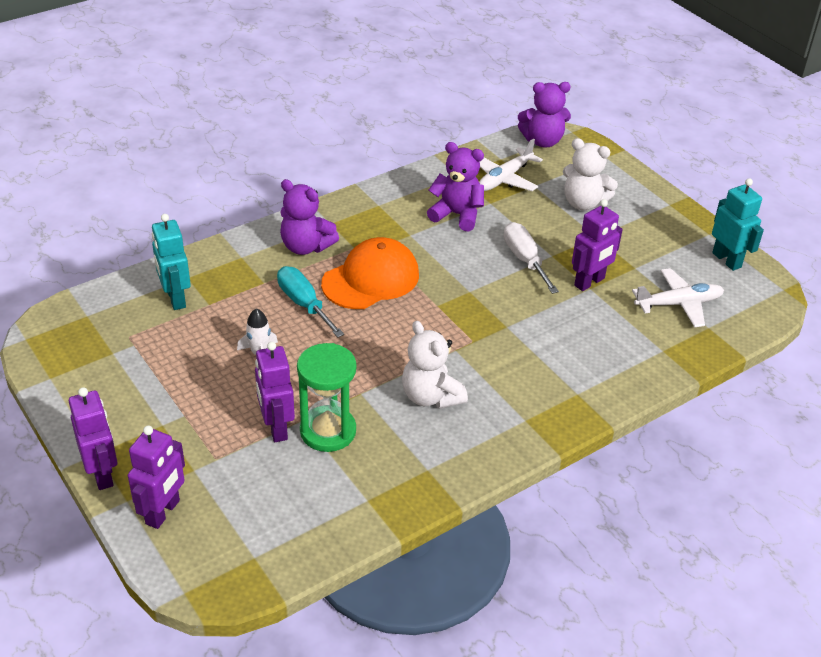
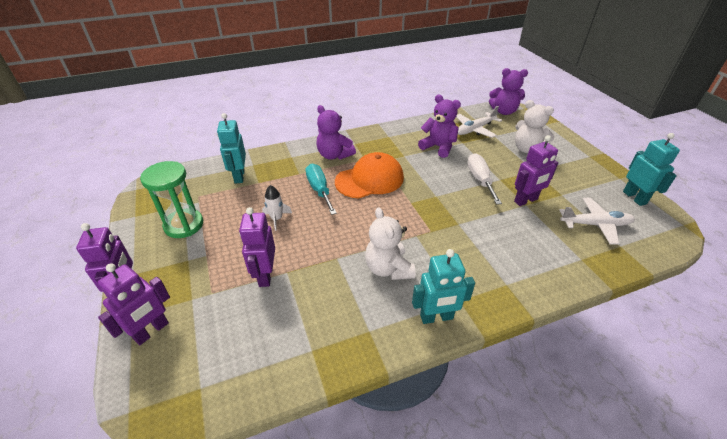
camera: 15 degrees right, 0 degrees up
(328, 431) = (302, 284): green hourglass -> green hourglass (184, 225)
(502, 443) = (436, 317): none -> turquoise robot

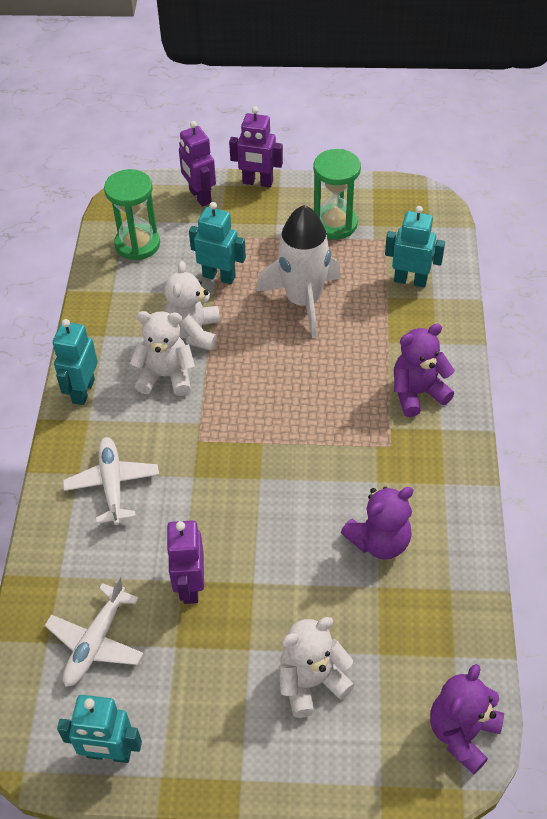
camera: 115 degrees right, 10 degrees up
(237, 358) = (137, 244): none -> green hourglass
(265, 275) = (219, 276): purple robot -> turquoise robot
(276, 219) = (303, 301): white rocket -> white rocket, size x2.31
(319, 190) = (339, 354): turquoise screwdriver -> none
(335, 268) = (194, 332): none -> white teddy bear
(369, 179) = (335, 415): orange cap -> none
(474, 129) = (412, 632): white plane -> white plane (112, 484)
(480, 180) = (266, 553): white screwdriver -> none

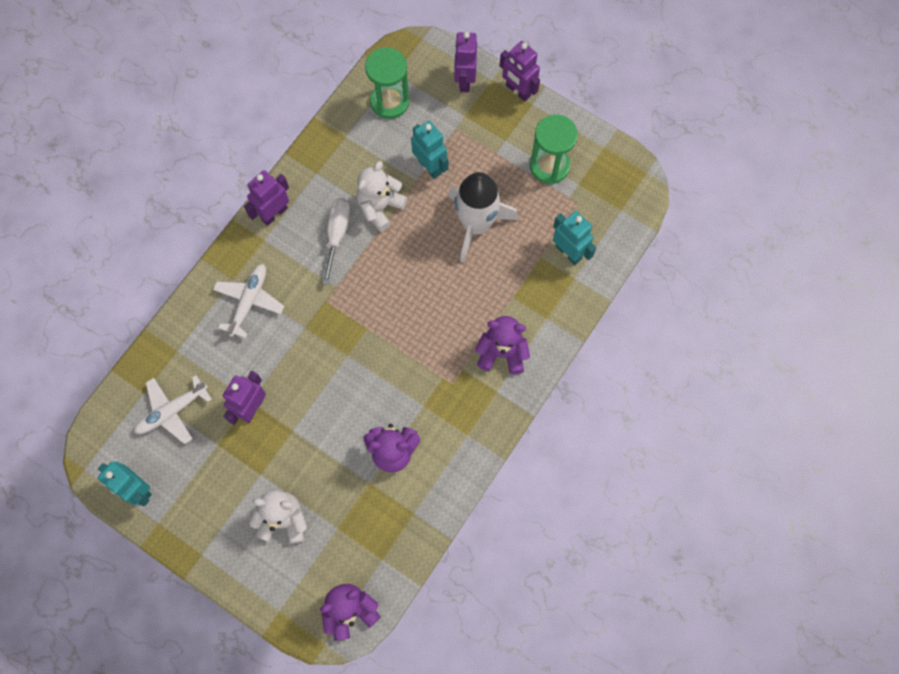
camera: 30 degrees right, 20 degrees up
(83, 391) = (274, 213): turquoise robot -> purple robot
(166, 376) = (337, 234): white teddy bear -> white screwdriver

